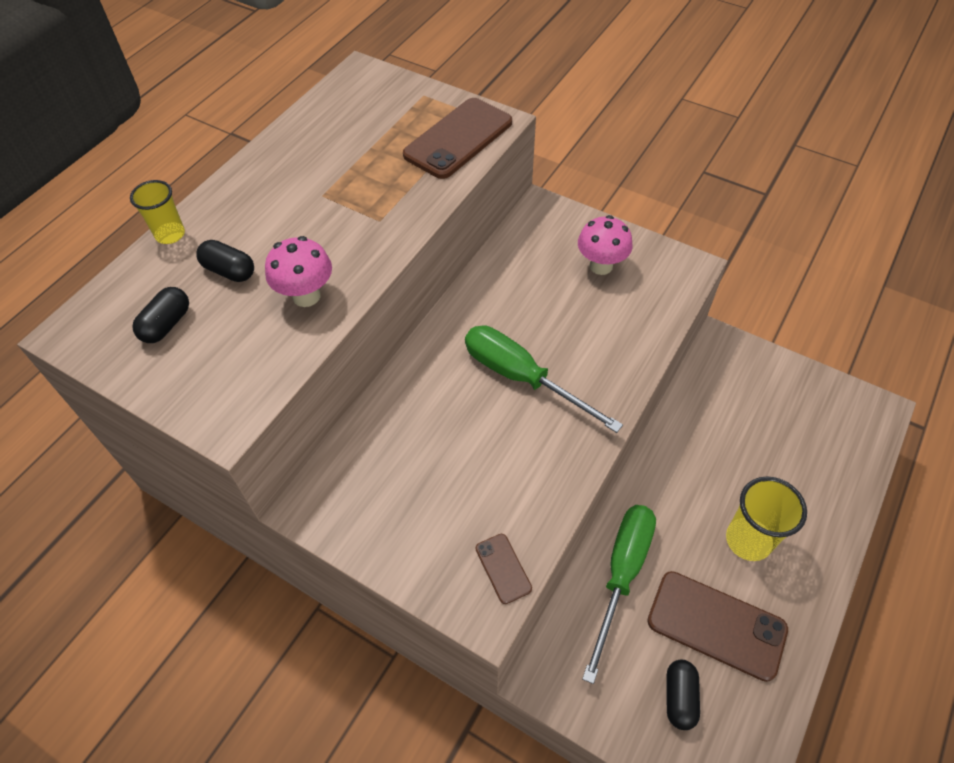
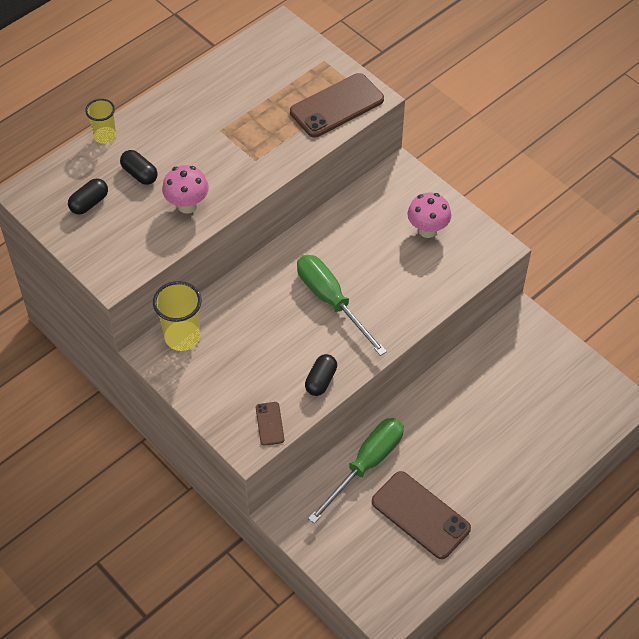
camera: 15 degrees right, 0 degrees up
(679, 697) = (373, 551): black capsule -> black capsule (321, 380)
(748, 540) = (471, 467): yellow cup -> yellow cup (182, 337)

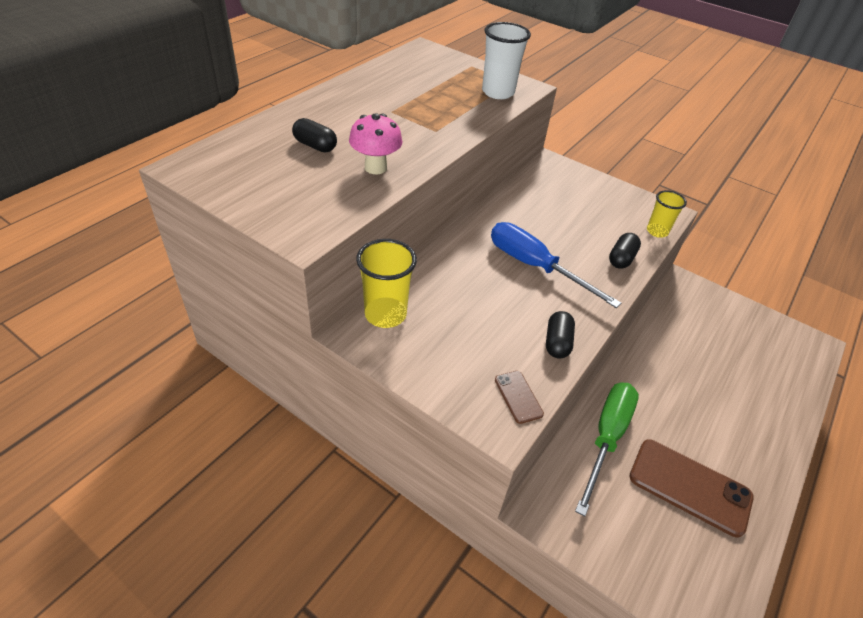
camera: 15 degrees left, 10 degrees down
(89, 203) = (261, 171): black capsule -> black capsule (621, 259)
(105, 136) = (270, 119): yellow cup -> yellow cup (657, 231)
(331, 301) = (535, 266): green screwdriver -> blue screwdriver
(337, 106) = (498, 92): brown phone -> white cup
(427, 230) = (598, 203): pink mushroom -> none

